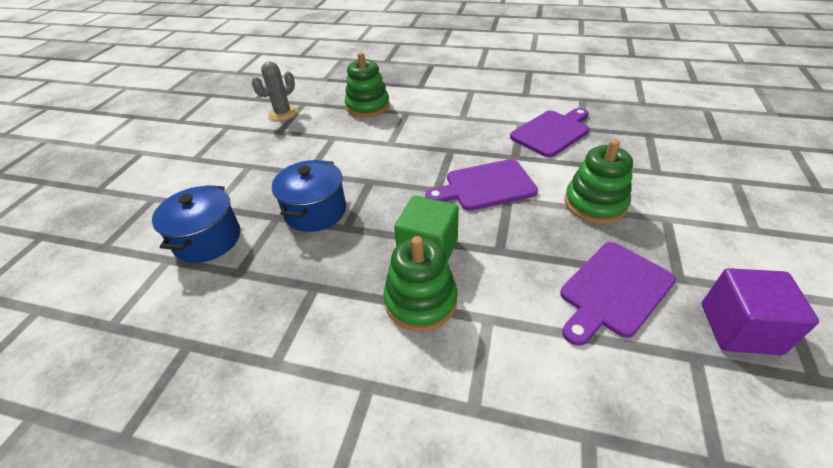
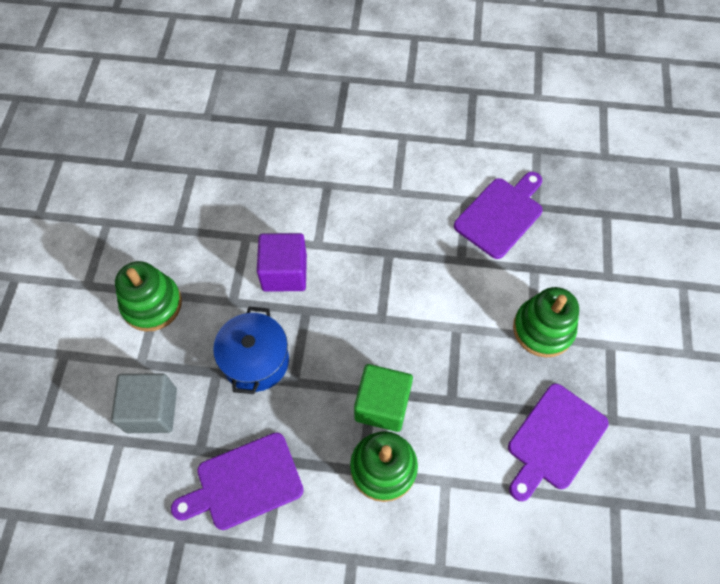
camera: 10 degrees left, 20 degrees up
(207, 239) = (151, 410): blue pot -> grey cube
(283, 113) = (171, 193): grey cactus -> none
(367, 106) = (277, 175): green stacking toy -> green stacking toy (152, 304)
(486, 186) = (432, 310): purple cutting board -> purple cutting board (244, 483)
(739, 328) = (653, 470): purple cube -> purple cube (284, 272)

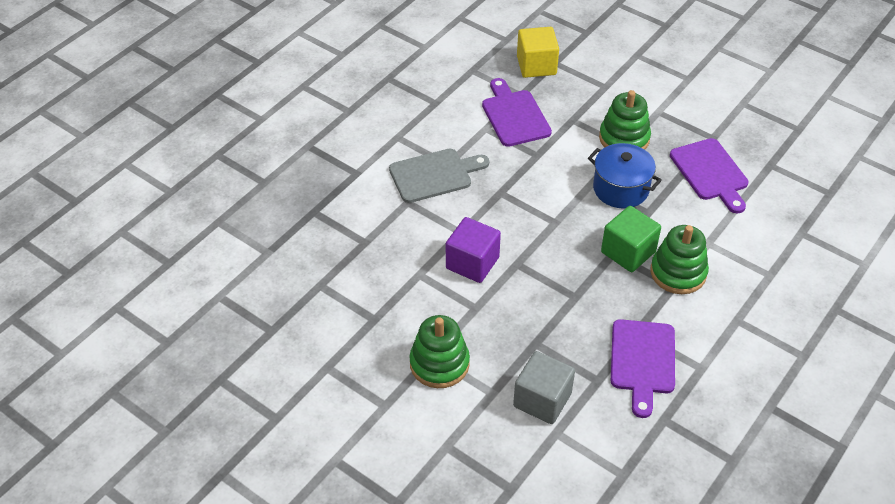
camera: 60 degrees left, 15 degrees down
(256, 361) = (541, 313): blue pot -> blue pot (620, 189)
(375, 188) = (434, 175): none -> grey cutting board
(588, 200) = (536, 65): none -> yellow cube

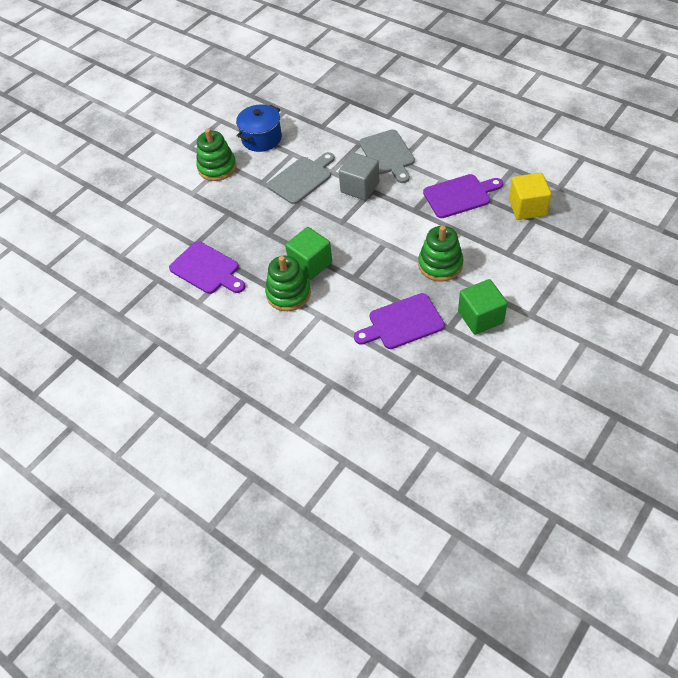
camera: 95 degrees right, 5 degrees up
(472, 263) = (301, 178): purple cube -> grey cutting board
(542, 400) = (182, 217): grey cube -> grey cube (360, 187)
(620, 189) = (379, 261): blue pot -> blue pot (261, 139)
(643, 361) = (207, 269): purple cutting board -> purple cutting board turned 150 degrees counterclockwise
(696, 113) = (480, 317): none -> green cube

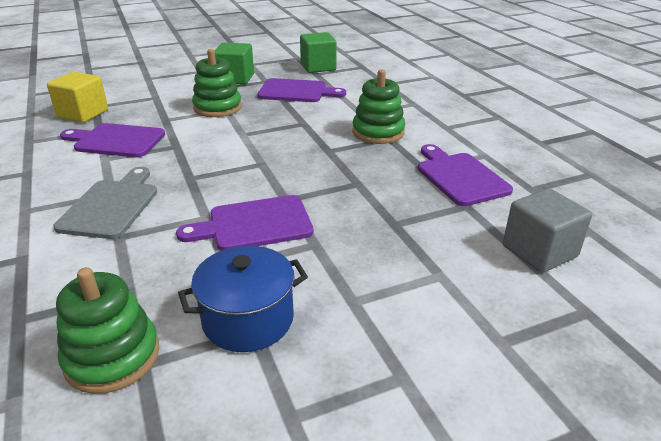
camera: 155 degrees left, 20 degrees down
(217, 168) = (370, 300): green stacking toy -> green stacking toy (112, 357)
(301, 178) = (254, 224): grey cutting board -> purple cutting board
(310, 264) = (334, 144): green cube -> green cube (318, 67)
(360, 187) = (198, 185): grey cube -> grey cube (539, 251)

